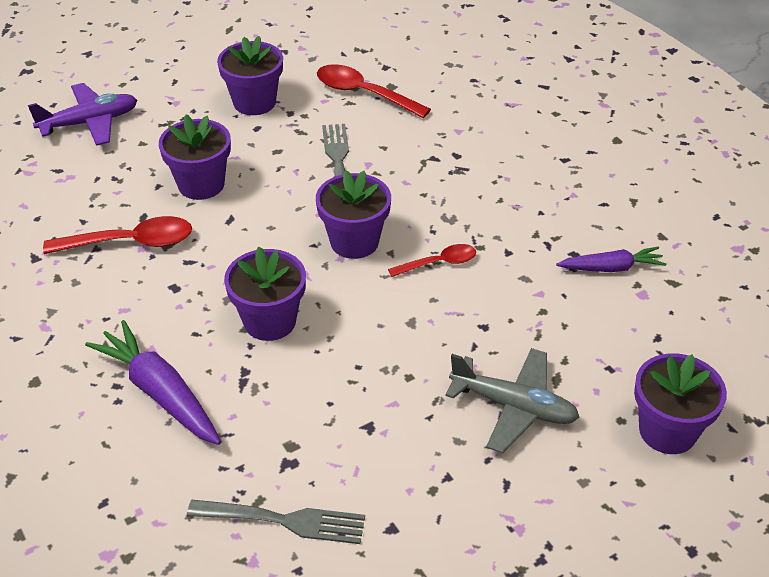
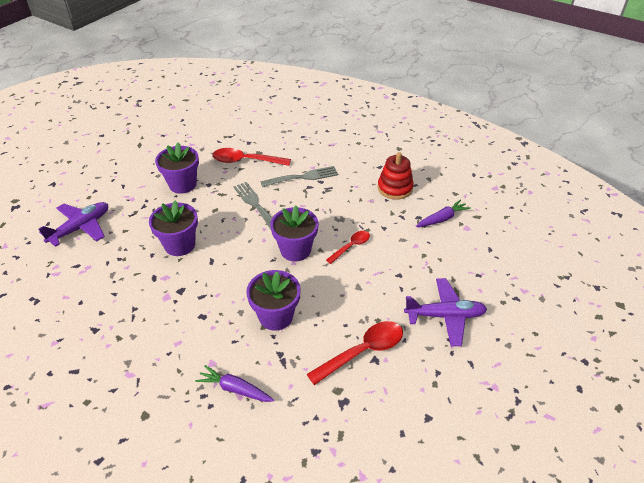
camera: 25 degrees left, 0 degrees up
(130, 242) = (155, 297): red spoon -> red spoon (363, 351)
(160, 392) = (235, 389): purple carrot -> purple carrot, size x0.62
(284, 521) = (364, 441): grey fork -> grey fork (303, 177)
(513, 407) = (445, 316): grey plane -> purple plane
(566, 199) = (395, 188): none -> red stacking toy
(667, 431) = (529, 299): purple flower pot -> none

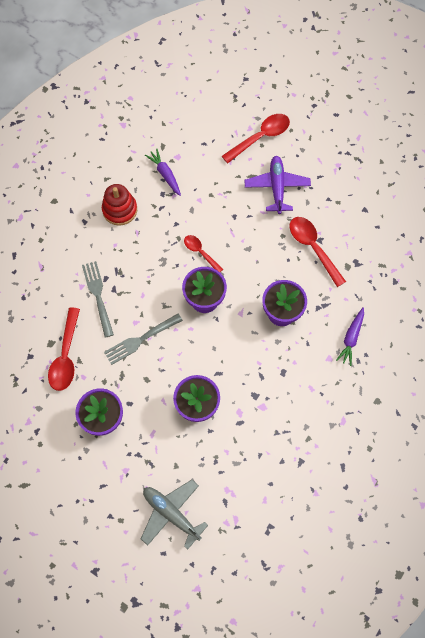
camera: 90 degrees left, 25 degrees up
(81, 228) = (171, 513): purple plane -> grey plane
(514, 301) = (260, 137): none -> red spoon

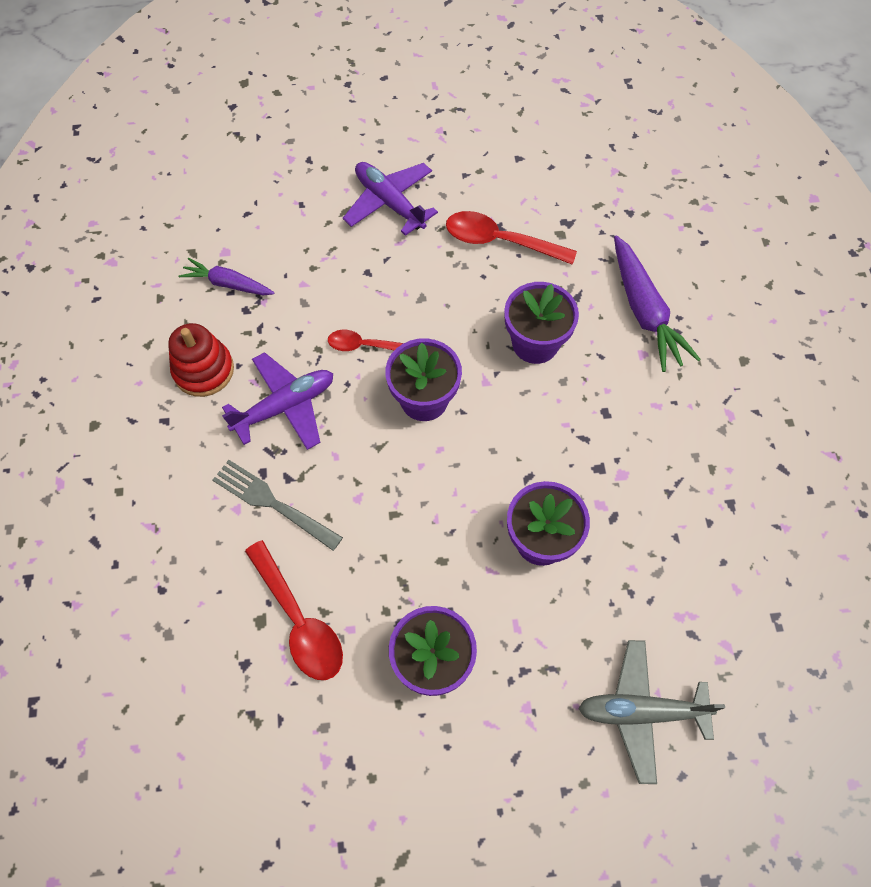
camera: 40 degrees left, 5 degrees down
(140, 255) = (285, 406): none -> purple plane
(140, 340) = (386, 515): grey fork -> none
(260, 137) = (315, 160): red spoon -> none
(351, 338) = (644, 311): purple carrot -> purple carrot, size x1.61

